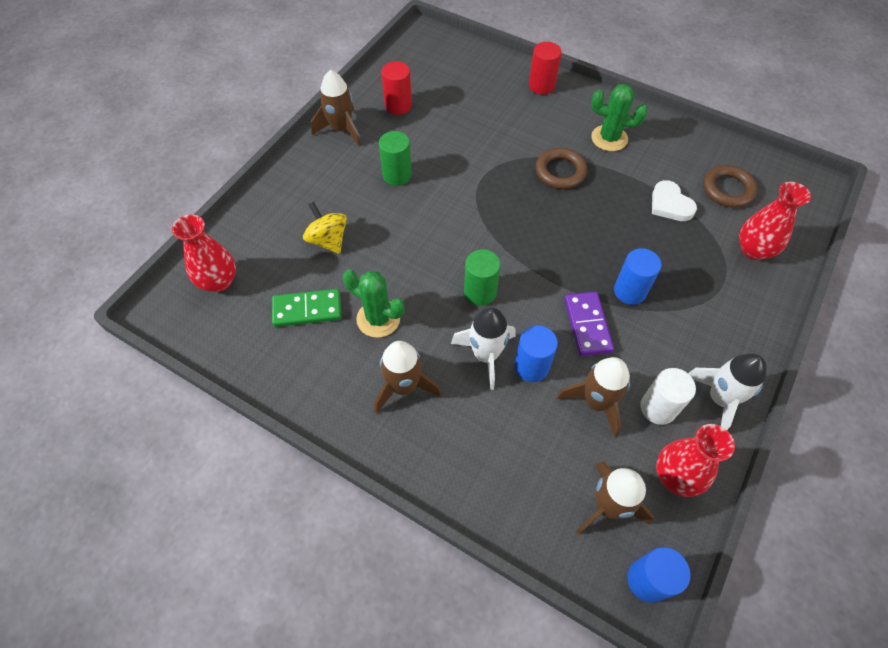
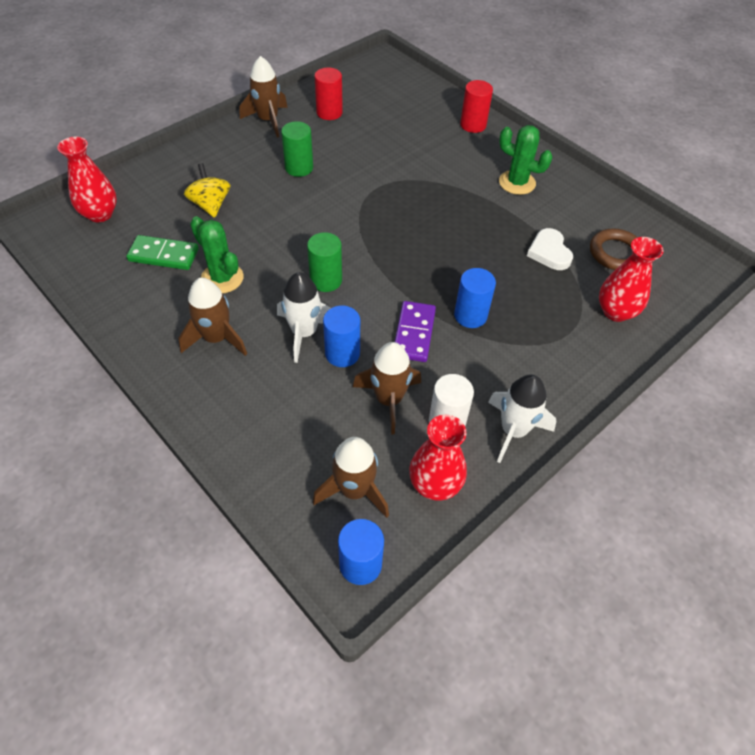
camera: 15 degrees right, 5 degrees down
(560, 171) = (454, 200): brown ring -> none

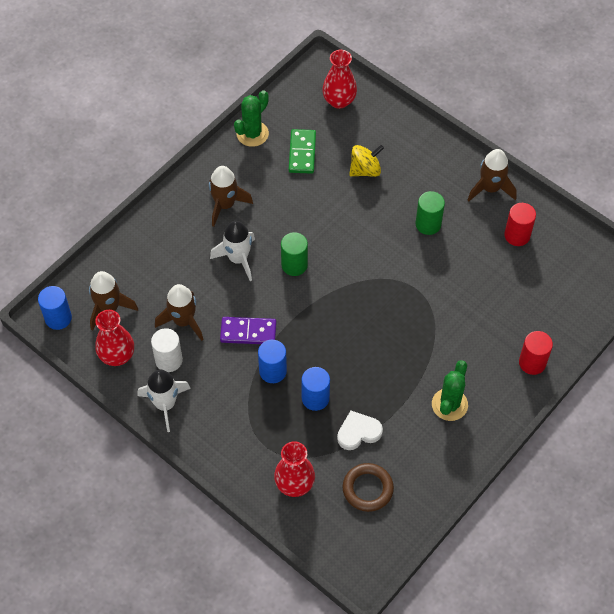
camera: 85 degrees right, 5 degrees up
(222, 278) = (284, 196): green cactus -> green cactus (252, 134)
(342, 353) = (222, 286): blue cylinder -> blue cylinder (315, 398)

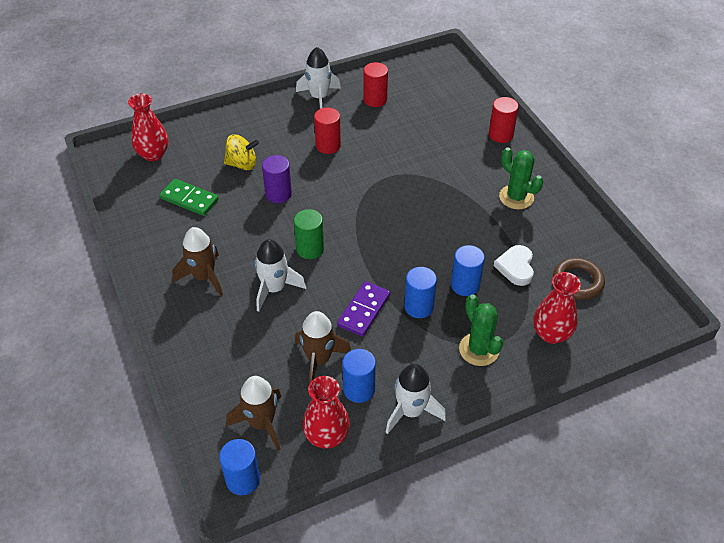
camera: 65 degrees left, 10 degrees down
(169, 360) = (359, 389): white cylinder -> blue cylinder
(252, 134) = (137, 227): green cactus -> green cactus (479, 349)
(344, 213) = (278, 194): none -> purple cylinder
(365, 170) = (242, 164): yellow spinning top -> yellow spinning top turned 90 degrees clockwise
(428, 224) = (328, 145): green cylinder -> red cylinder
(490, 188) = (319, 97): brown rocket -> white rocket

